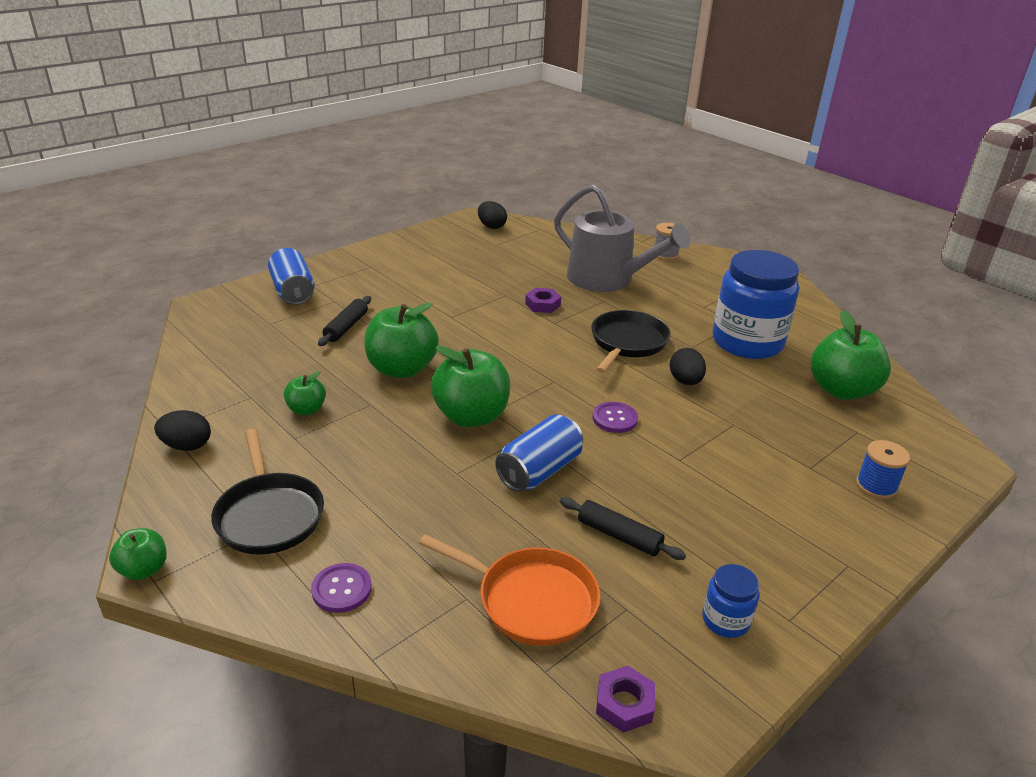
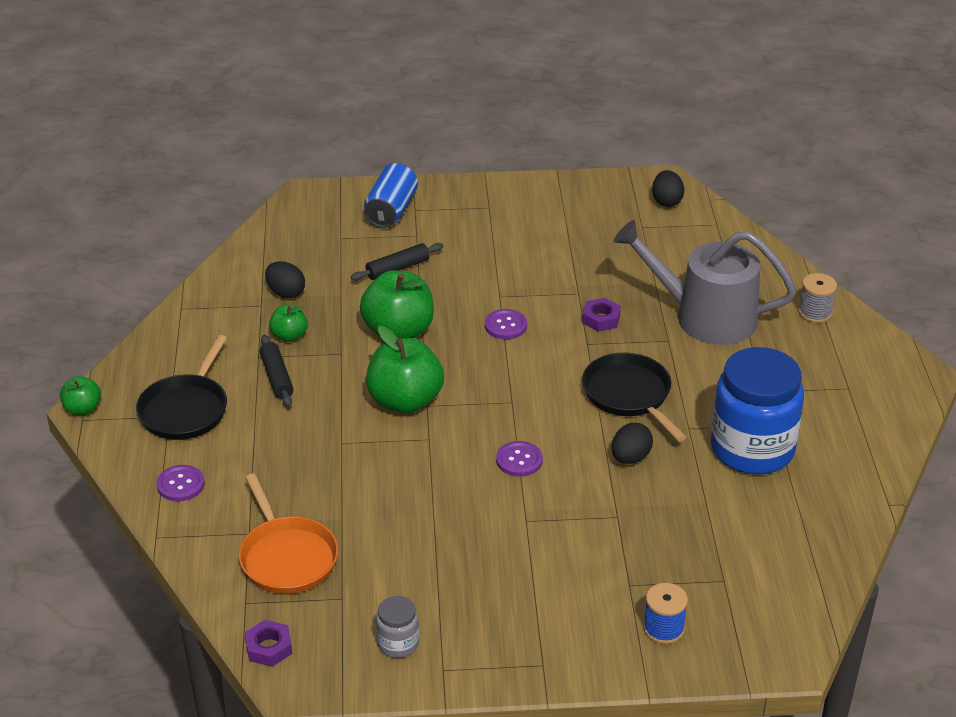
camera: 40 degrees right, 5 degrees up
(187, 446) = (182, 328): black egg -> black egg (286, 293)
(481, 333) = (505, 326): none -> purple button
(539, 471) = (403, 472): blue can -> none
(607, 279) = (705, 317): grey watering can -> grey watering can turned 120 degrees clockwise
(619, 536) = (400, 550): black rolling pin -> black rolling pin (277, 377)
(627, 343) = (629, 395): black pan -> black pan turned 90 degrees counterclockwise
(725, 620) = (398, 643): blue jar -> grey jar
(841, 390) = (773, 539): green apple -> none

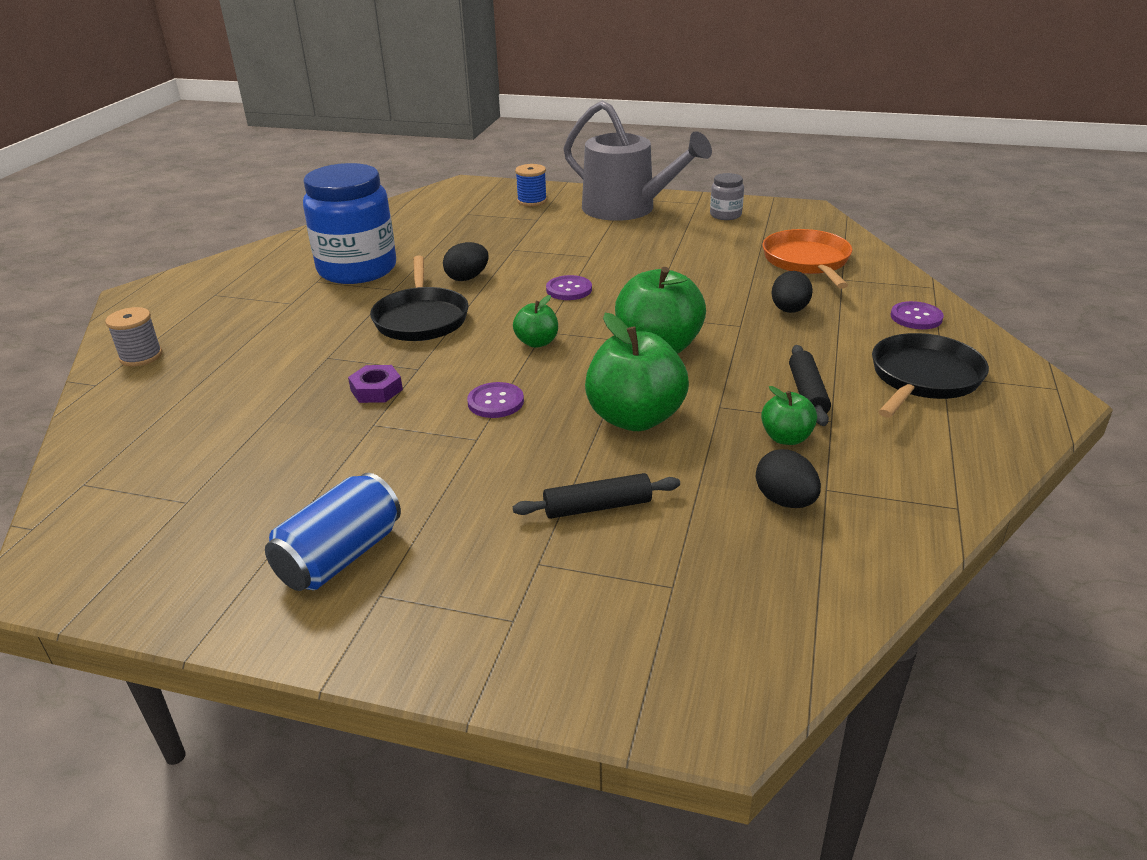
camera: 160 degrees left, 5 degrees down
(82, 409) = (1062, 398): green apple -> green apple (537, 342)
(269, 648) = (825, 223): purple nut -> none
(391, 210) = (557, 628): blue can -> blue can (340, 556)
(666, 201) = (95, 539): black egg -> black egg (789, 310)
(705, 317) = (259, 371): grey watering can -> grey watering can (626, 209)

